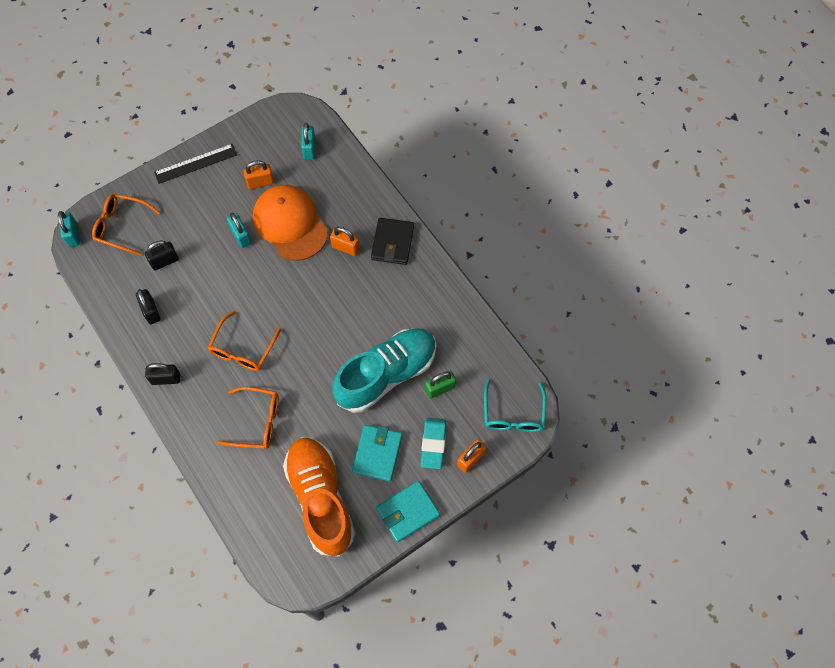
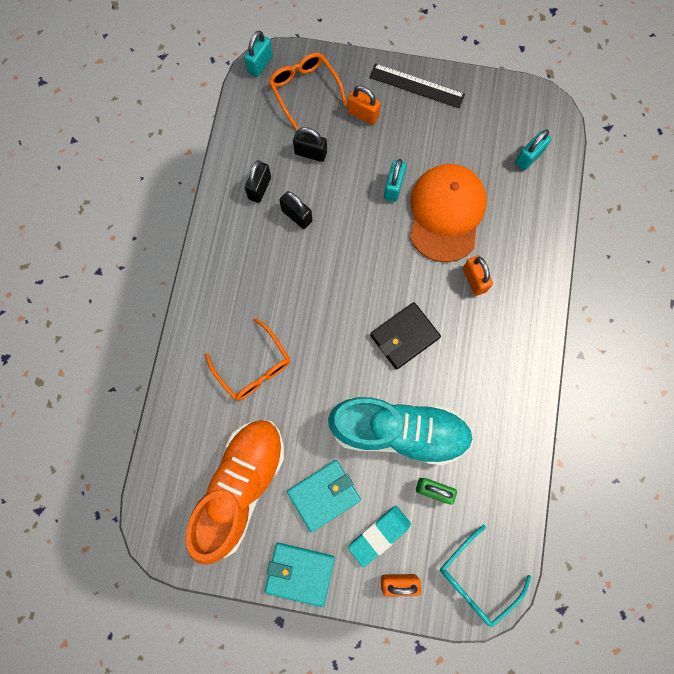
camera: 45 degrees right, 10 degrees up
(166, 379) = (217, 259): black padlock -> black padlock (297, 216)
(243, 349) = (301, 291): orange glasses -> none
(260, 182) = (456, 152): orange padlock -> orange padlock (363, 114)
(392, 243) = (520, 314): black wallet -> black wallet (404, 336)

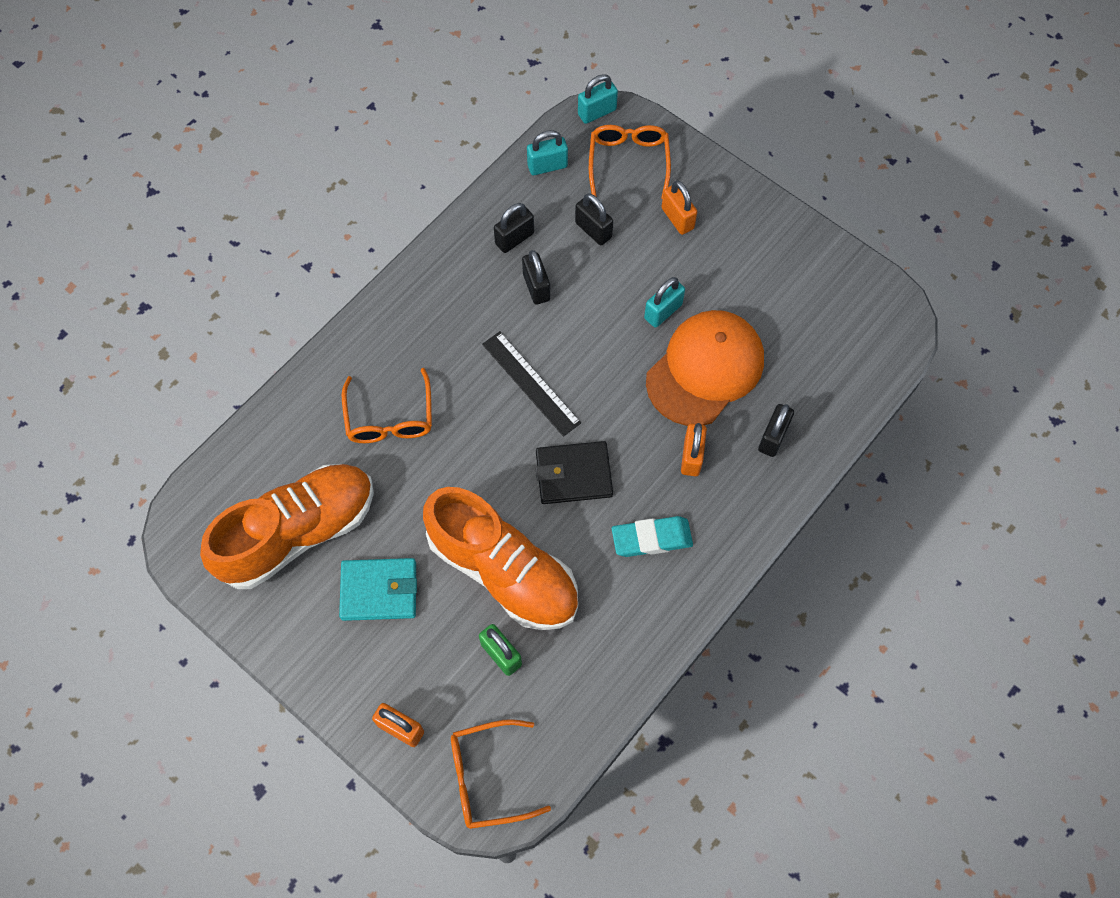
camera: 30 degrees right, 10 degrees down
(300, 573) = (302, 656): turquoise wallet -> none
(379, 535) = (411, 667): turquoise eraser -> turquoise eraser (651, 538)
(399, 431) = (503, 571): turquoise shoe -> orange shoe
(416, 86) = (758, 218): black ruler -> black ruler (531, 383)
(476, 580) = (487, 777): turquoise glasses -> orange glasses
(518, 237) = (773, 437): none -> black padlock
(528, 157) = (841, 358): turquoise padlock -> turquoise padlock (547, 166)

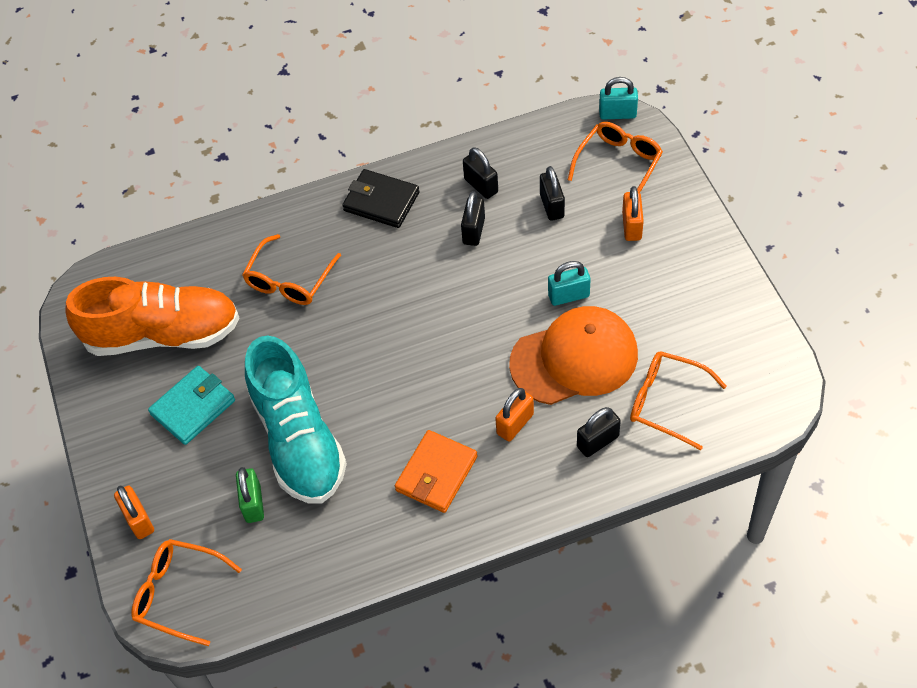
camera: 35 degrees right, 10 degrees down
(379, 591) = (193, 407): turquoise wallet -> turquoise wallet turned 75 degrees counterclockwise
(503, 571) = (298, 439): orange shoe -> turquoise shoe
(514, 238) = (481, 186): black padlock -> black padlock turned 60 degrees clockwise
(531, 383) = (419, 304): black ruler -> none
(547, 166) = (546, 140): turquoise padlock -> none
(573, 474) = (405, 391): black wallet -> black wallet (381, 201)
(651, 538) = (436, 474): turquoise eraser -> orange wallet
(808, 372) = (666, 402): none -> orange glasses

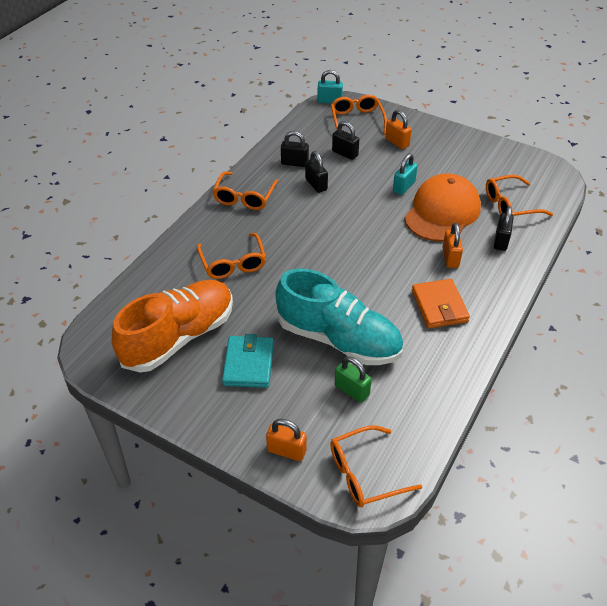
camera: 45 degrees left, 10 degrees down
(381, 201) = (244, 197): black wallet -> orange glasses
(617, 114) = (329, 101): turquoise padlock -> turquoise padlock turned 45 degrees clockwise

